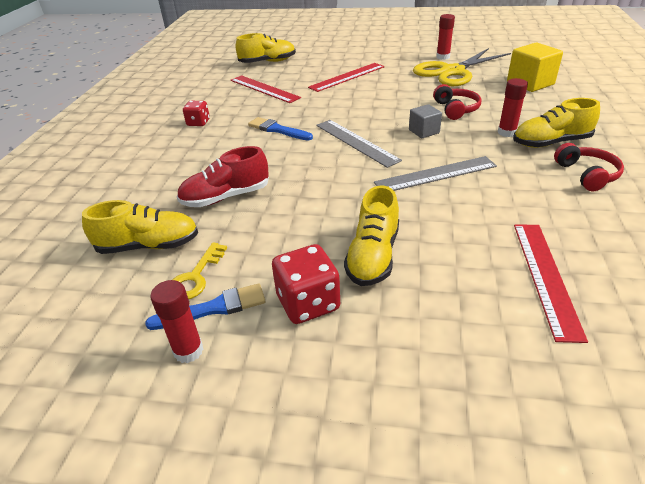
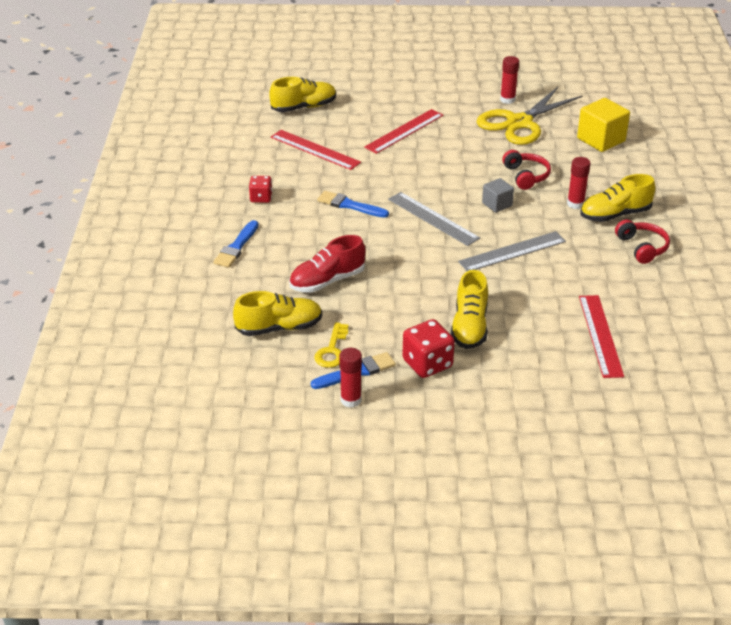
camera: 10 degrees left, 0 degrees up
(152, 162) = (236, 247): none -> blue brush

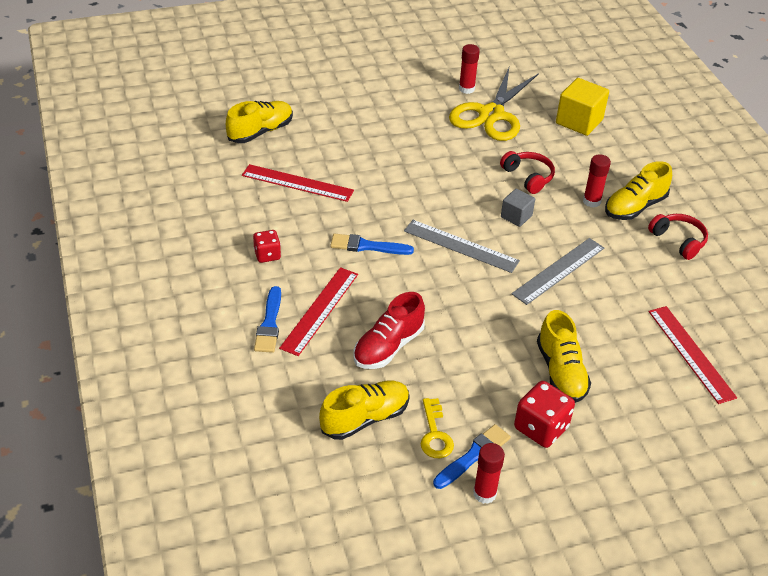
camera: 20 degrees left, 5 degrees up
(404, 131) = (381, 144): red ruler -> red ruler (320, 310)

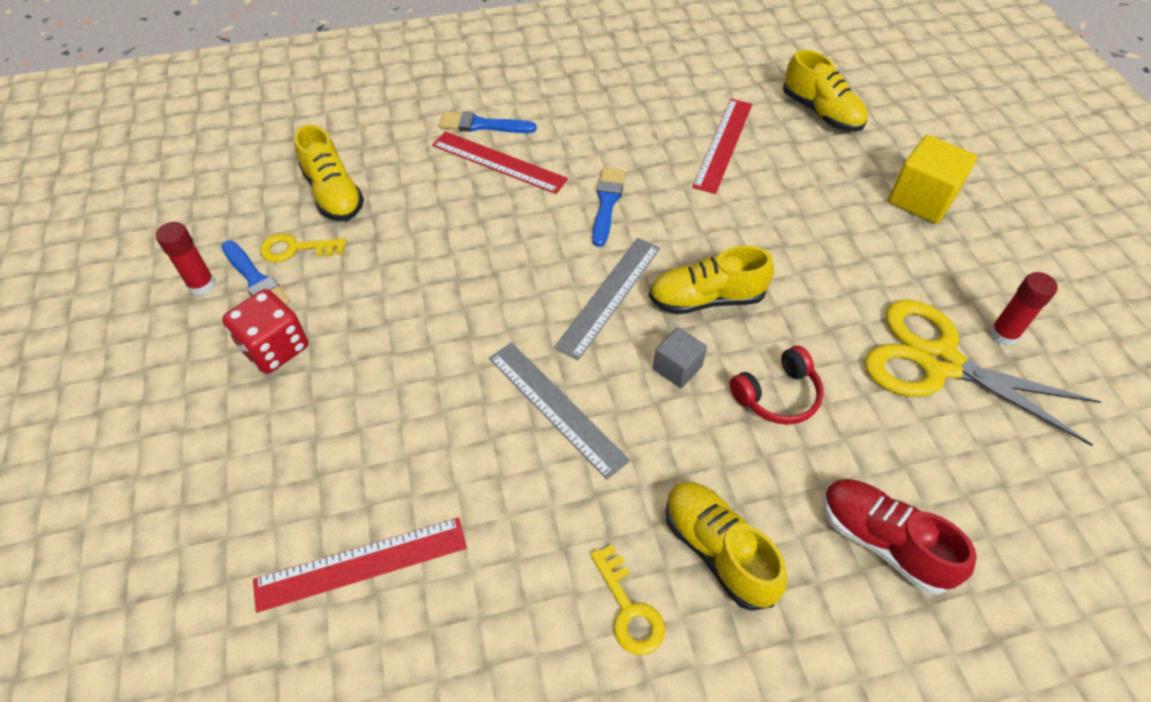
camera: 95 degrees right, 10 degrees up
(267, 255) = (591, 122): red dice -> none
(388, 347) = (433, 216): red shoe -> red shoe (882, 541)
(561, 372) = (360, 382): yellow shoe -> yellow shoe (706, 299)
(579, 121) = (960, 499): yellow cube -> yellow cube (921, 199)
(591, 201) = (725, 481): red glue stick -> none
(678, 241) = (629, 609): red headphones -> yellow key

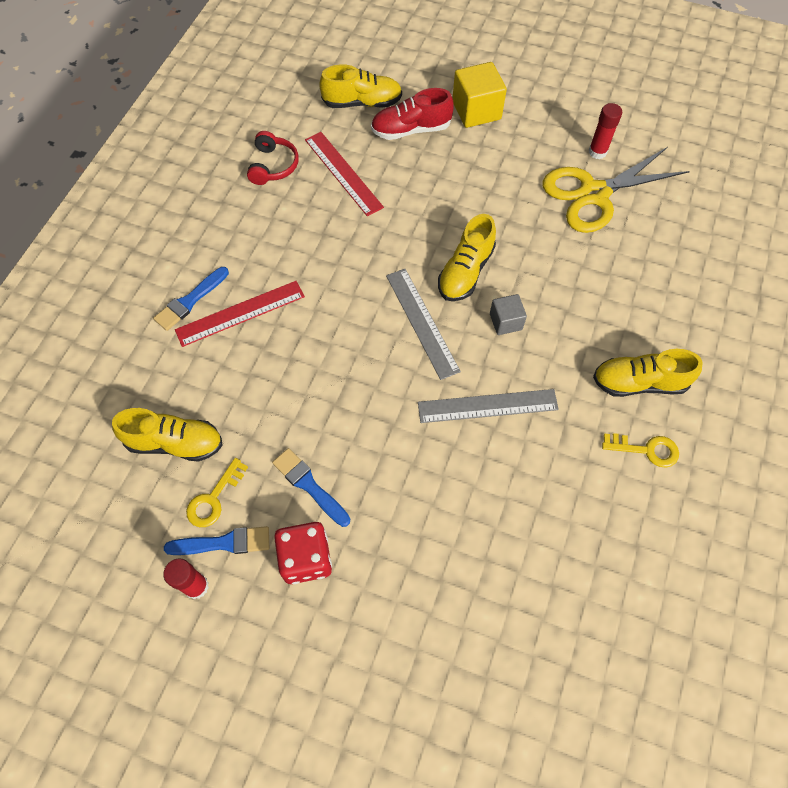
camera: 55 degrees left, 10 degrees up
(361, 563) = (527, 583): red ruler -> none
(607, 203) = (339, 272): blue brush -> blue brush (309, 485)
(777, 395) = (561, 285): red headphones -> red headphones (273, 166)
(882, 541) = (681, 302): red shoe -> red shoe (411, 130)

